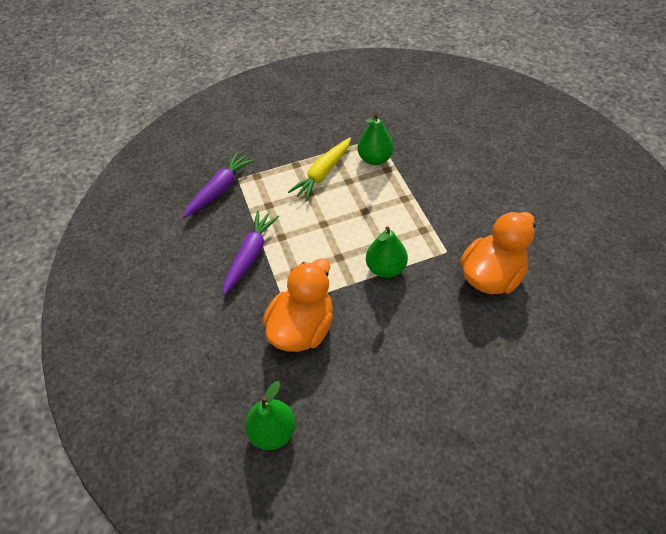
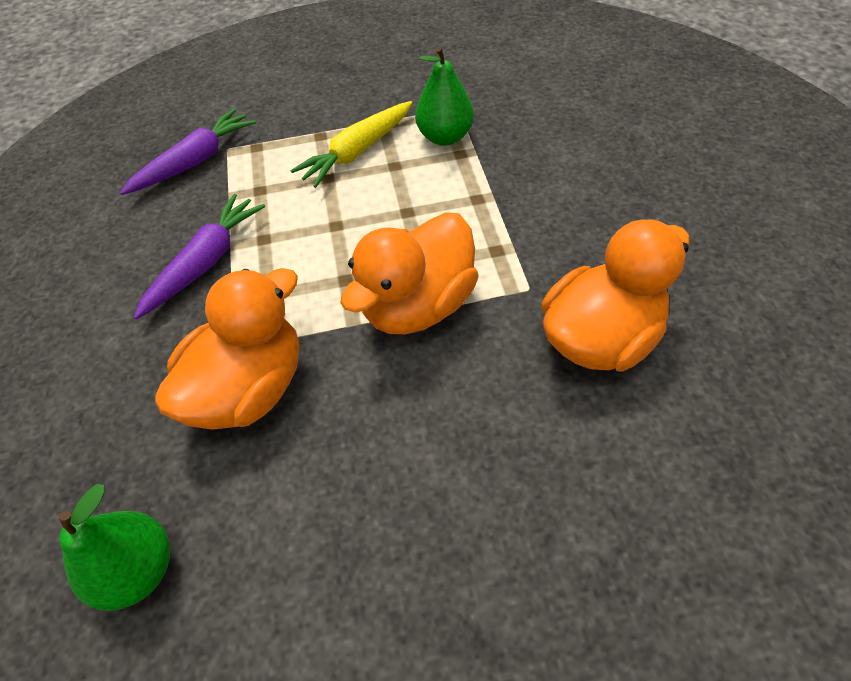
camera: 10 degrees right, 0 degrees up
(385, 268) = (418, 305): green pear -> orange duck

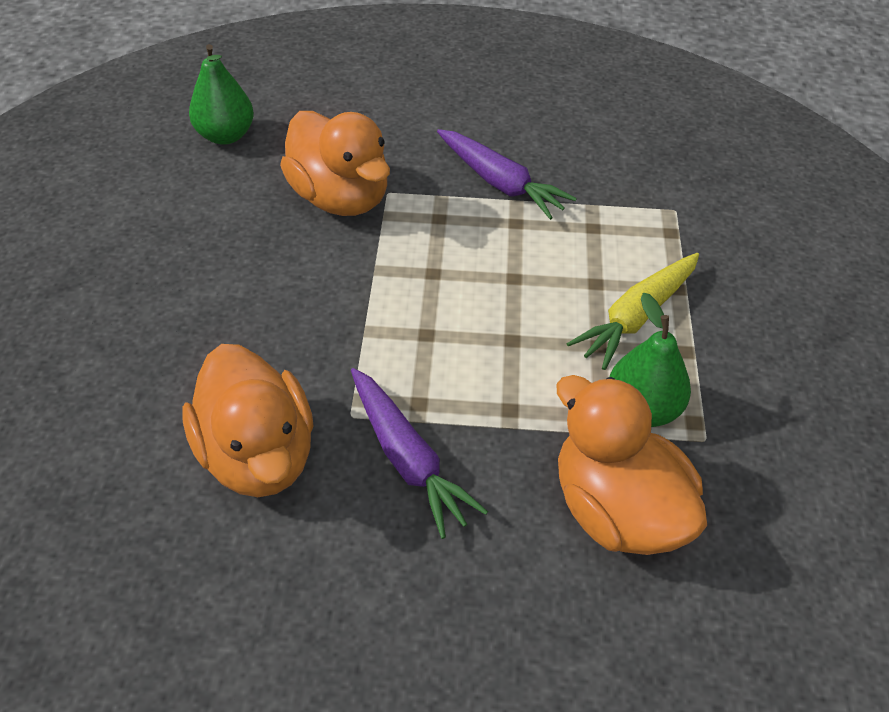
camera: 100 degrees right, 5 degrees down
(195, 161) = (659, 185): purple carrot -> purple carrot (408, 459)
(357, 152) = (636, 317): yellow carrot -> yellow carrot turned 105 degrees counterclockwise
(418, 305) = (374, 320): orange duck -> orange duck (617, 509)

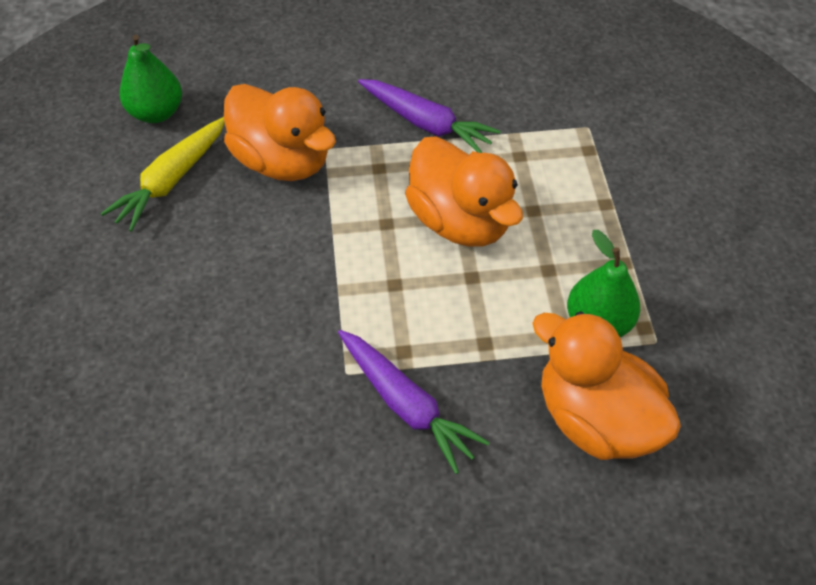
camera: 10 degrees left, 5 degrees up
(258, 454) = (273, 425): orange duck -> orange duck (459, 221)
(636, 317) = (575, 237): yellow carrot -> yellow carrot (171, 181)

